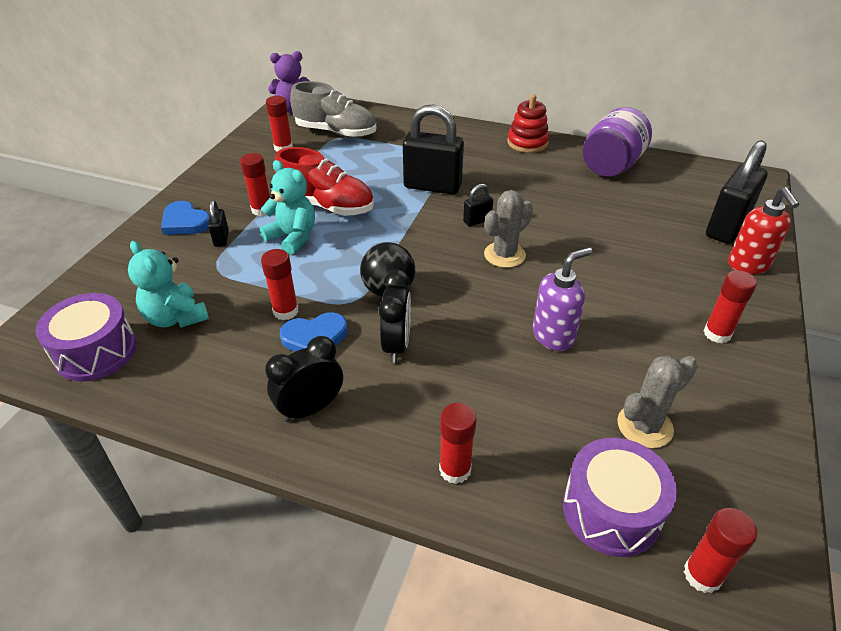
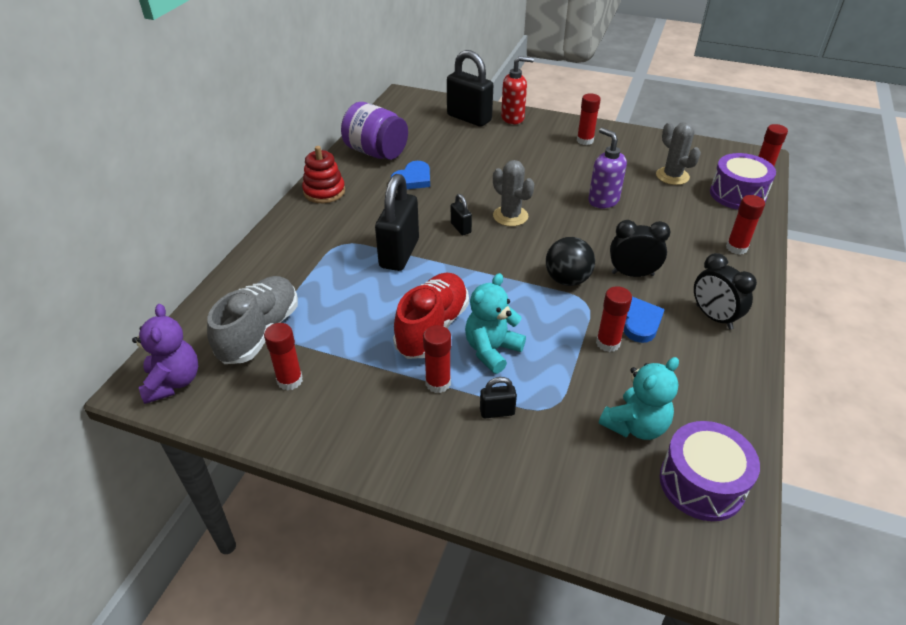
camera: 90 degrees left, 0 degrees up
(185, 222) = (463, 455): blue heart -> blue heart (413, 179)

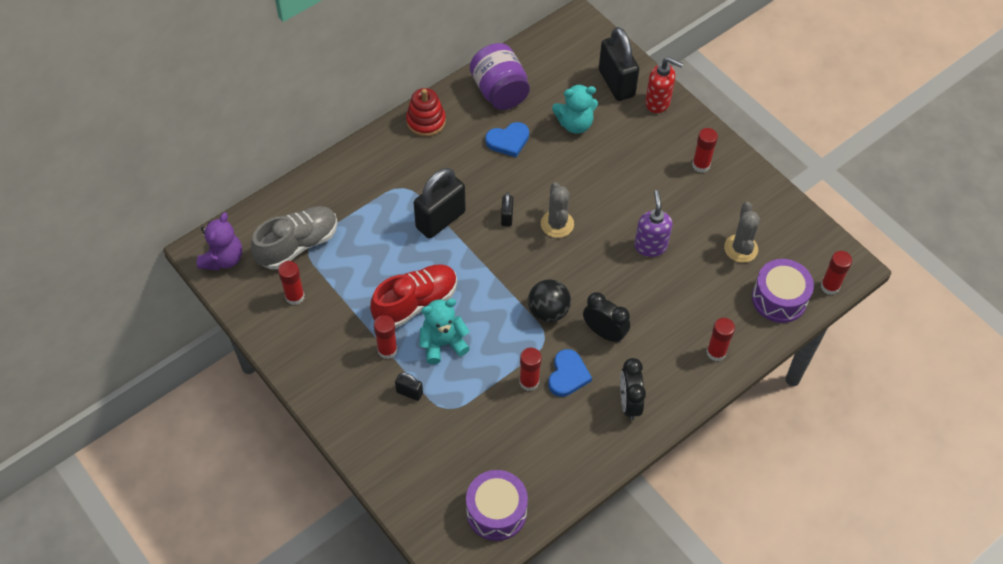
camera: 30 degrees right, 15 degrees up
(635, 425) = (491, 452): turquoise teddy bear -> turquoise teddy bear (575, 124)

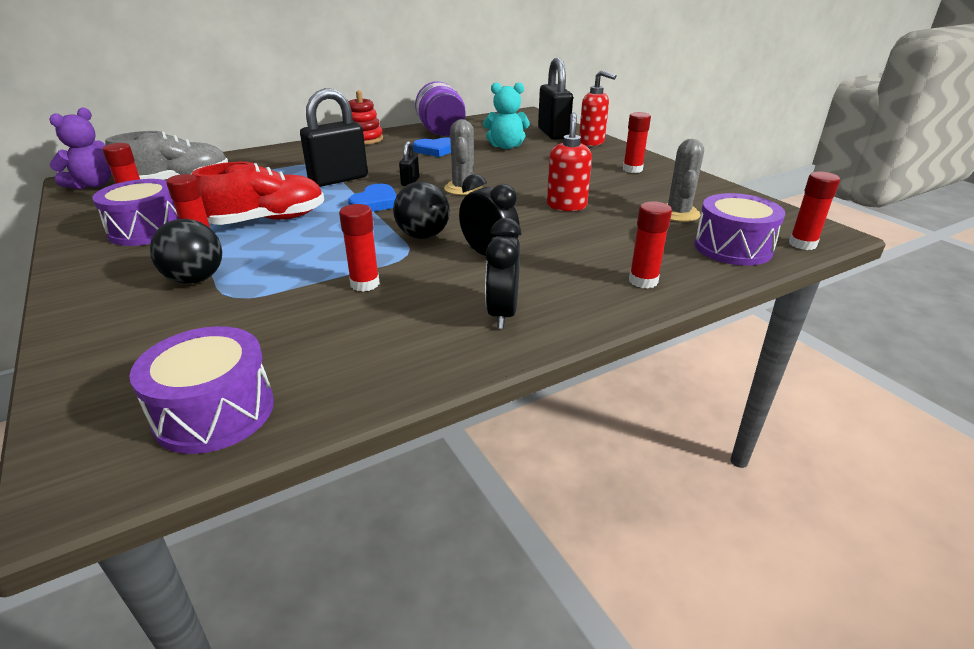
camera: 10 degrees right, 25 degrees down
(328, 331) = (147, 230): none -> purple drum
(409, 392) = (195, 279): black padlock -> black ball
(442, 344) = (274, 248): turquoise teddy bear -> none
(568, 375) = (422, 283): blue heart -> blue heart (375, 202)
(650, 246) = (566, 206): purple soap dispenser -> red soap dispenser

